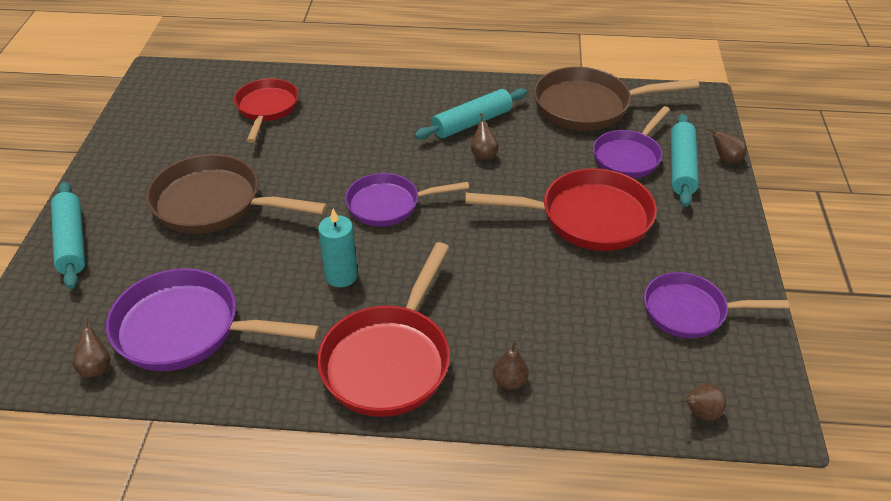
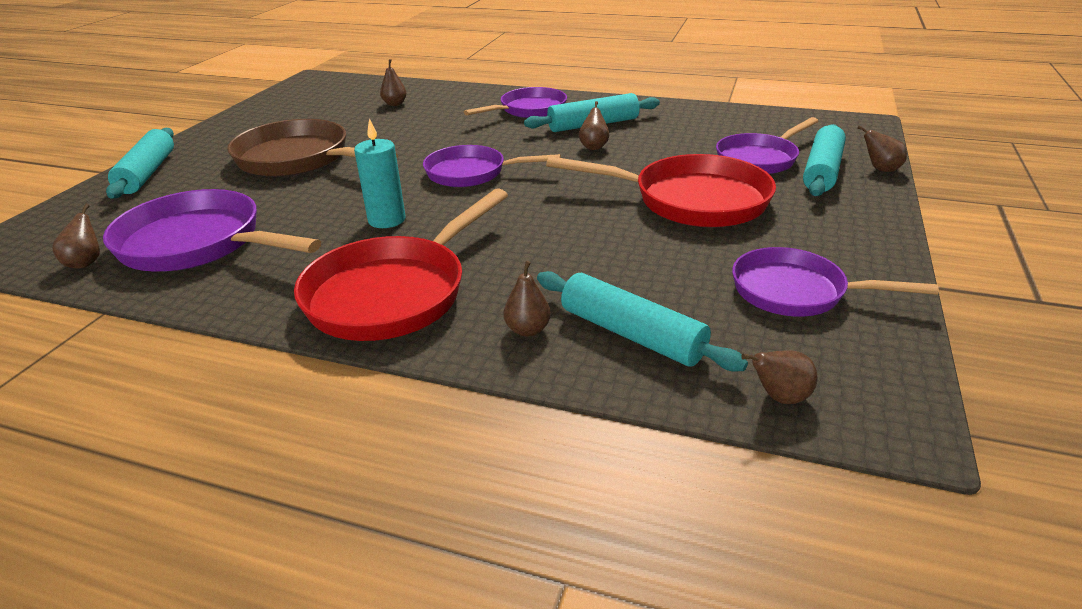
camera: 15 degrees right, 10 degrees down
(266, 108) = (395, 104): red pan -> brown pear
(404, 106) = (529, 110): none -> purple pan
(586, 373) = (631, 334): none -> turquoise rolling pin
(588, 106) = (726, 121): brown pan -> none

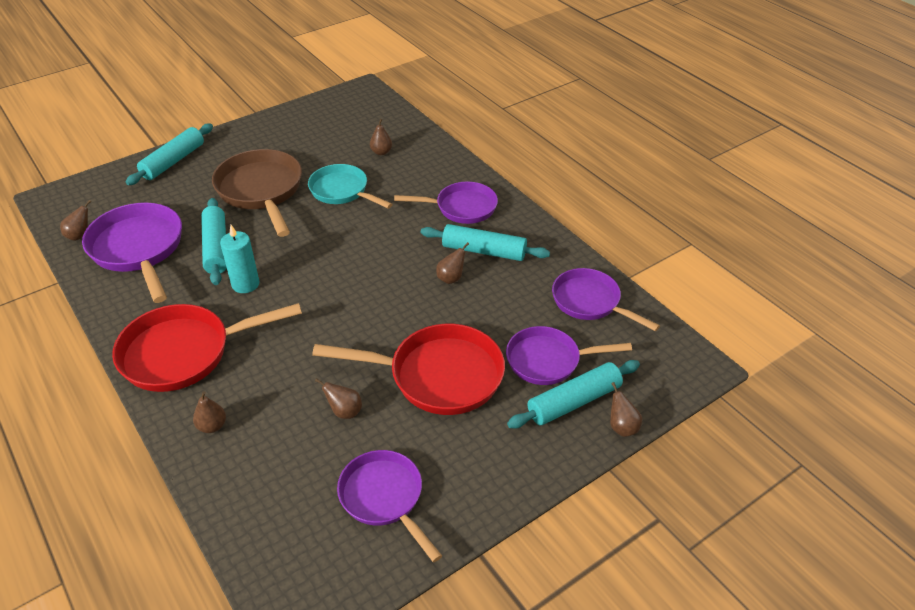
camera: 35 degrees right, 10 degrees up
(393, 134) = (342, 191): none -> turquoise pan
(471, 173) = (340, 264): purple pan -> purple pan (590, 302)
(631, 334) = (256, 465): turquoise rolling pin -> turquoise rolling pin (216, 248)
(691, 200) = (438, 375): red pan -> red pan turned 45 degrees counterclockwise
(779, 397) = (267, 561): brown pear -> brown pear (344, 411)

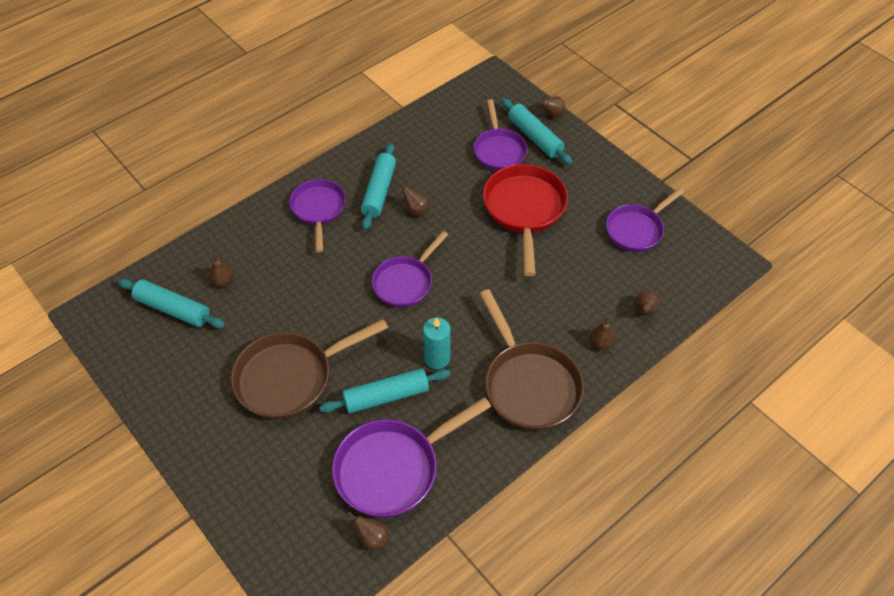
camera: 95 degrees left, 10 degrees up
(173, 161) = (229, 484): turquoise rolling pin -> turquoise rolling pin (173, 309)
(184, 353) = (529, 384): red pan -> brown pan
(342, 191) = (291, 305): turquoise pan -> none
(344, 411) = (569, 261): brown pear -> brown pear (644, 311)
(590, 302) = (435, 128): purple pan -> purple pan (405, 282)

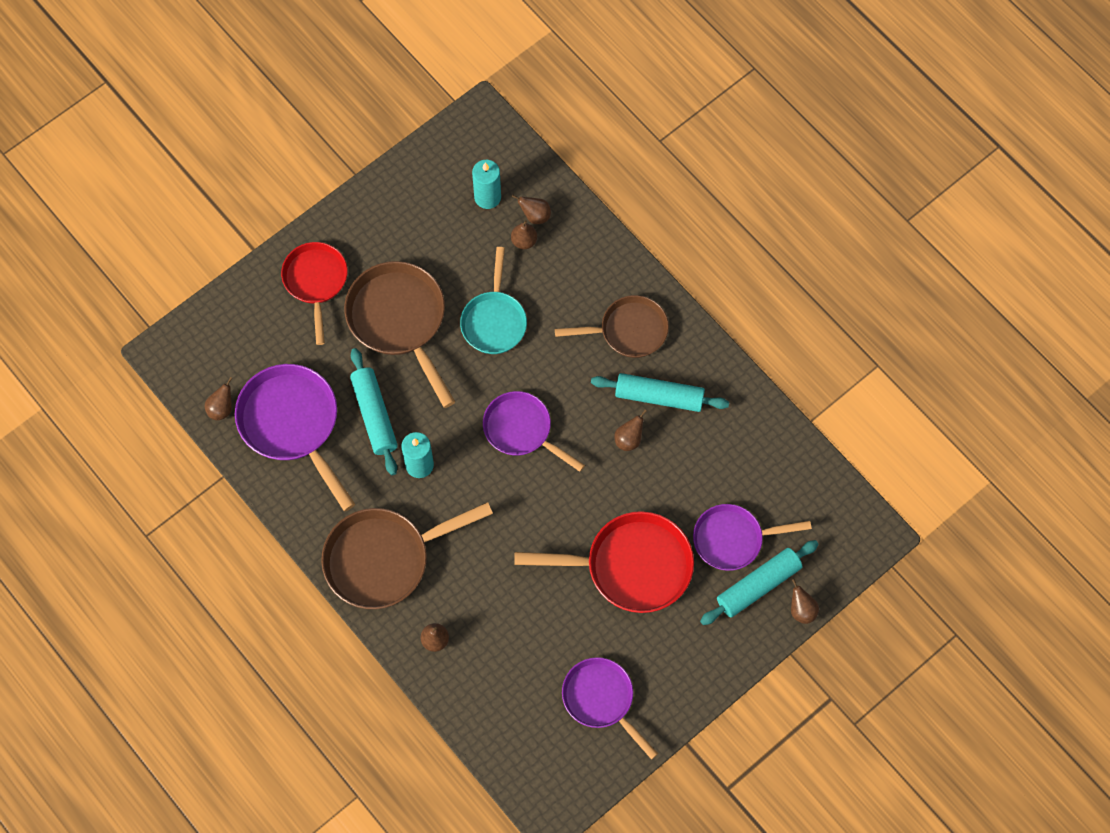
camera: 90 degrees right, 15 degrees up
(173, 309) = (487, 197): turquoise rolling pin -> turquoise candle
(238, 453) = (316, 282): none -> red pan
(299, 303) = (494, 321): none -> turquoise pan
(318, 210) = (628, 330): purple pan -> brown pan
(644, 311) = (477, 693): brown pear -> brown pear (535, 216)

